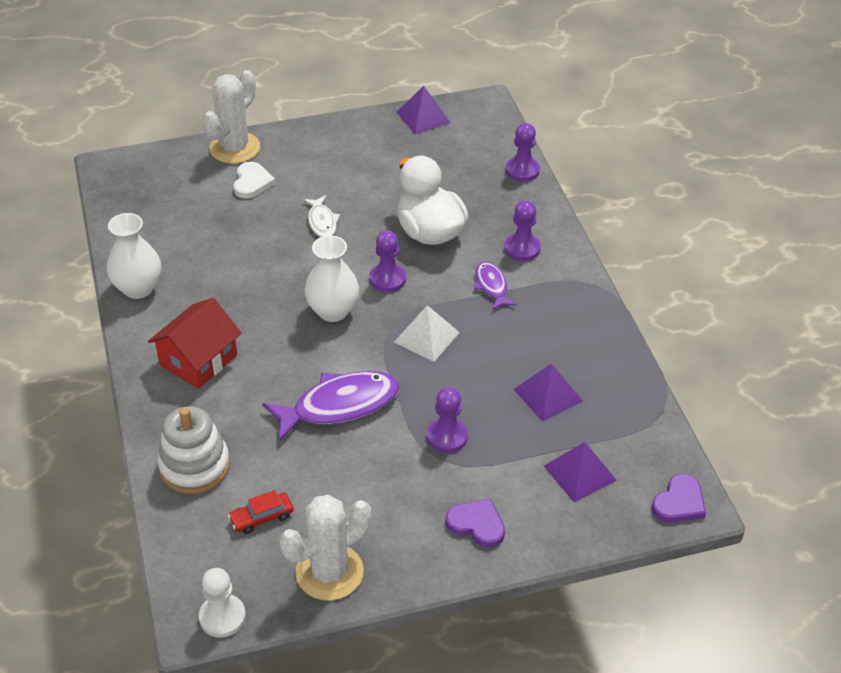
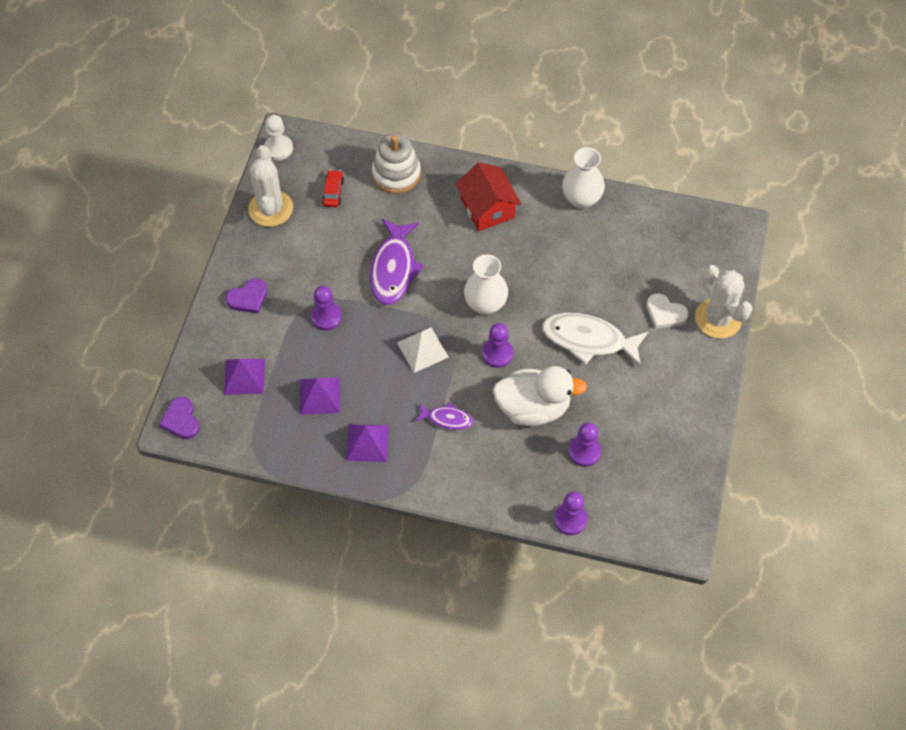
camera: 120 degrees right, 15 degrees up
(322, 222) = (588, 340): white fish -> white fish, size x1.88
(423, 117) = (688, 480): purple pyramid -> purple pyramid (367, 443)
(522, 248) = (474, 463): purple pawn -> purple pawn (584, 451)

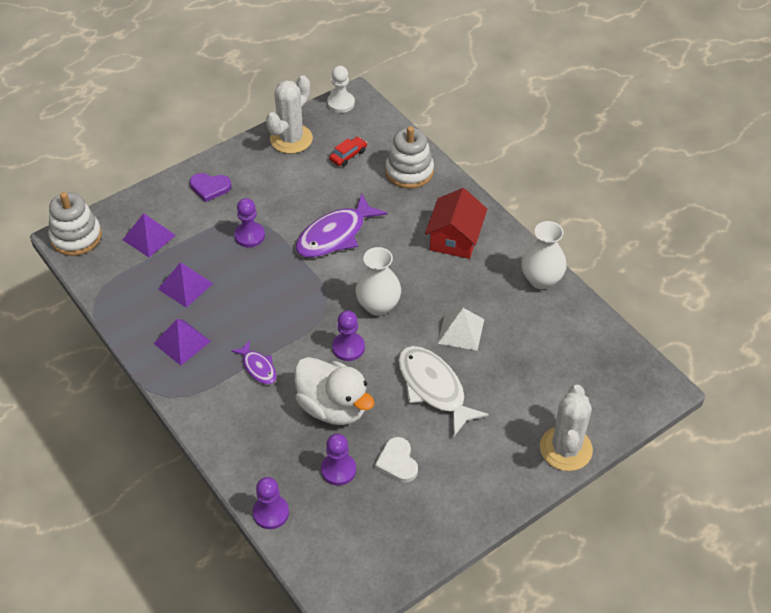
camera: 40 degrees right, 10 degrees down
(181, 420) = (76, 237): purple heart -> white stacking toy
(422, 349) = (294, 305): white pyramid -> white pyramid (461, 331)
(665, 313) = (522, 412): white heart -> white heart (397, 462)

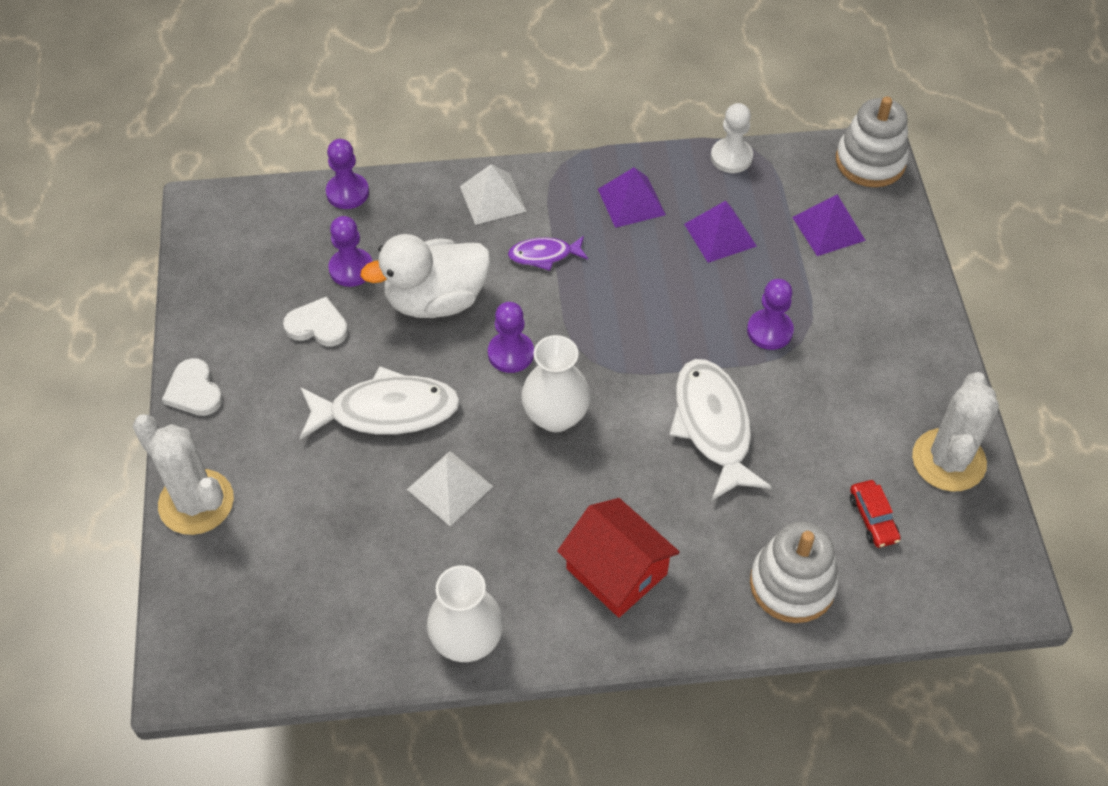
camera: 120 degrees right, 5 degrees up
(210, 187) = (890, 323): purple heart -> none
(224, 420) = (492, 198): none -> white pyramid
(291, 139) = (948, 460): white cactus -> white cactus turned 45 degrees clockwise
(335, 235) = (713, 426): purple fish -> white fish
(341, 103) = (1007, 567): white pawn -> white pawn (731, 157)
(495, 501) = (194, 391): none -> white heart

